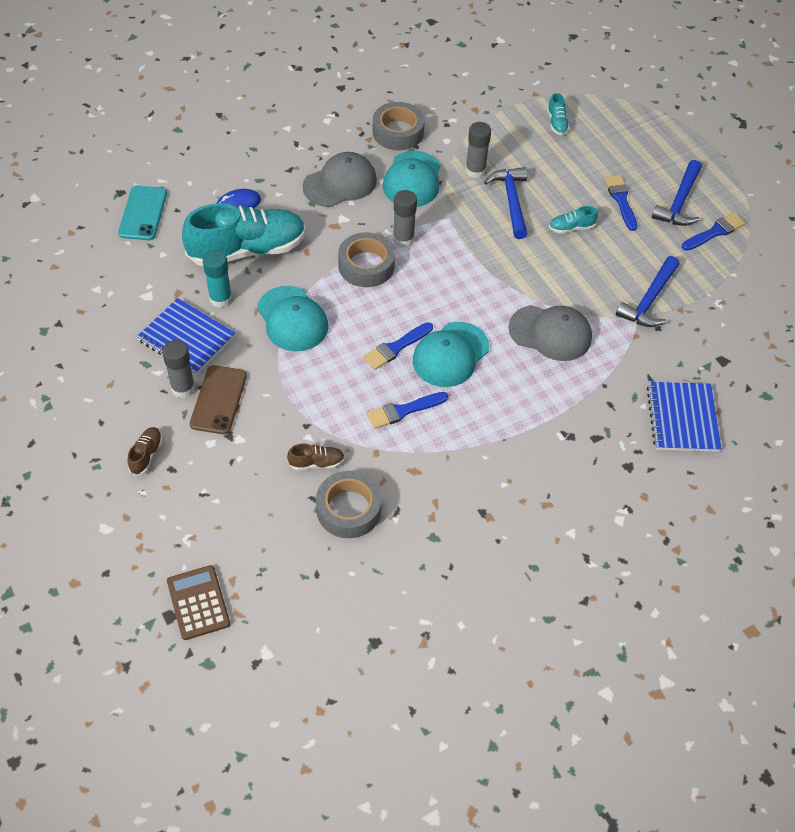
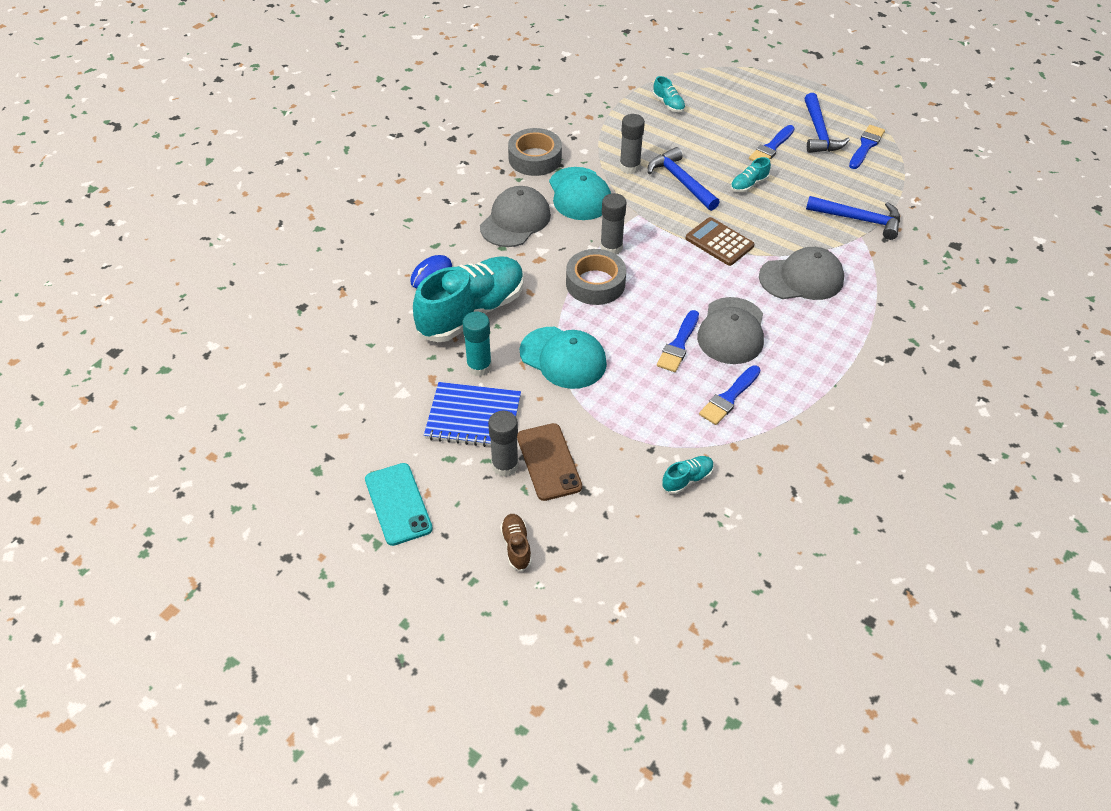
camera: 25 degrees left, 5 degrees down
(143, 213) = (340, 317): turquoise phone -> turquoise phone (398, 504)
(198, 603) = (677, 667): brown calculator -> brown calculator (719, 242)
(316, 463) = (687, 479): brown shoe -> turquoise shoe
(348, 509) = (750, 509): grey tape -> none
(450, 355) = (731, 331): turquoise cap -> grey cap
(621, 200) = (771, 147): blue brush -> blue brush turned 105 degrees counterclockwise
(649, 300) = (859, 220): blue hammer -> blue hammer turned 75 degrees counterclockwise
(682, 418) = (963, 305): blue notebook -> none

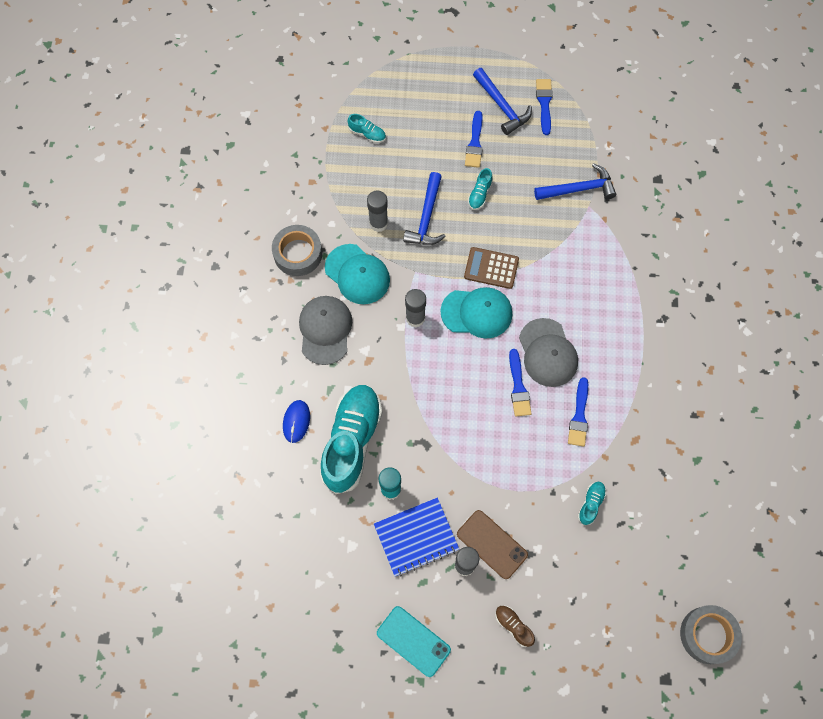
camera: 30 degrees left, 20 degrees up
(563, 358) = (445, 446): turquoise cap -> turquoise cap (477, 313)
(595, 283) = (425, 361): grey tape -> grey tape (708, 635)
(680, 181) = (426, 218): blue hammer -> blue hammer turned 105 degrees counterclockwise
(801, 278) = (569, 273): grey cap -> none

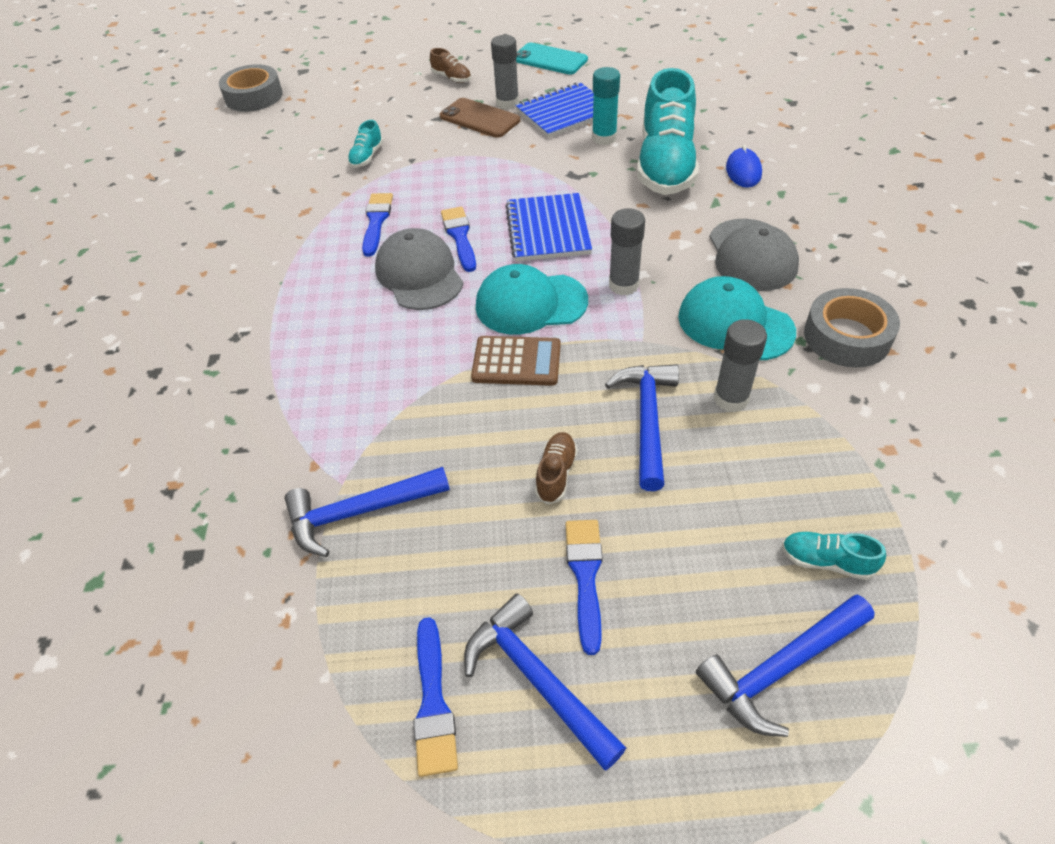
camera: 175 degrees right, 20 degrees down
(404, 96) = (780, 668): none -> blue hammer
(455, 382) = (548, 230): none -> blue notebook
(480, 194) = (556, 474): turquoise shoe -> brown shoe

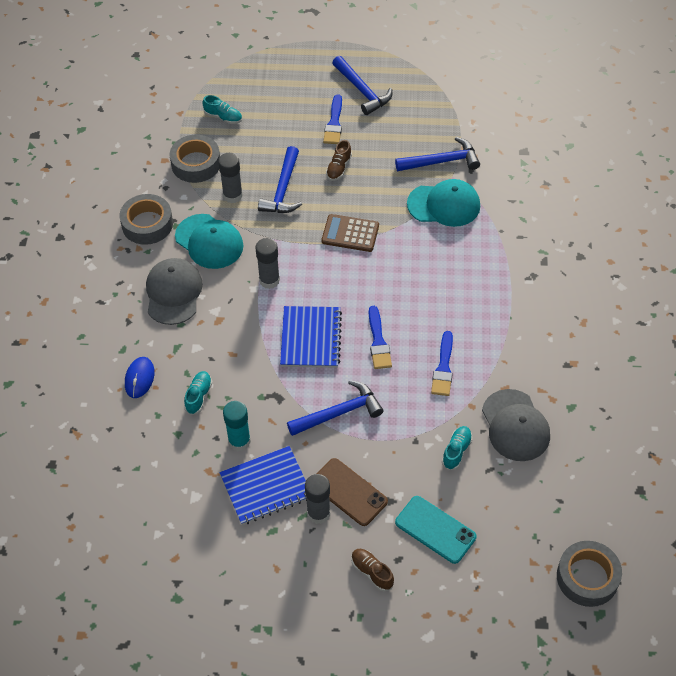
camera: 175 degrees left, 5 degrees up
(419, 274) = (409, 309): grey cap -> grey cap (515, 425)
(433, 703) = (406, 88): blue brush -> none
(530, 303) = (334, 274): turquoise cap -> turquoise cap (444, 205)
(550, 59) = (260, 589): turquoise phone -> turquoise phone (435, 530)
(665, 165) = (198, 396): turquoise shoe -> turquoise shoe, size x0.41
(780, 668) = (262, 84): blue hammer -> blue hammer (339, 412)
(826, 449) = (196, 164): none -> grey tape

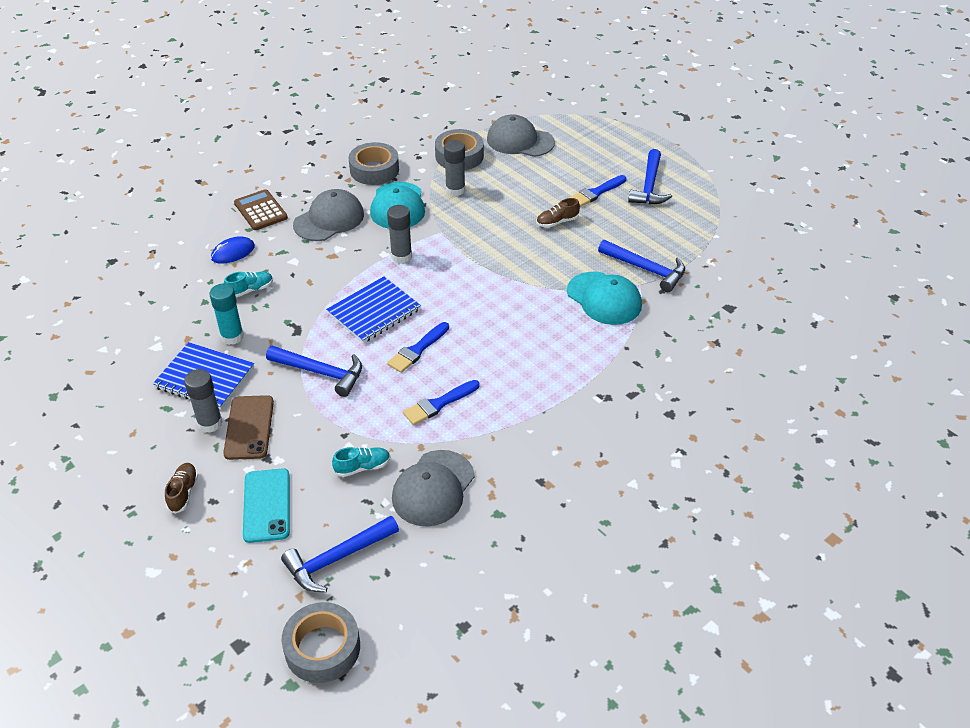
camera: 45 degrees right, 10 degrees down
(223, 117) = (520, 141): turquoise shoe -> grey cap
(283, 190) = (495, 209): blue hammer -> blue hammer (336, 559)
(350, 233) = (502, 268): brown calculator -> brown calculator (260, 211)

